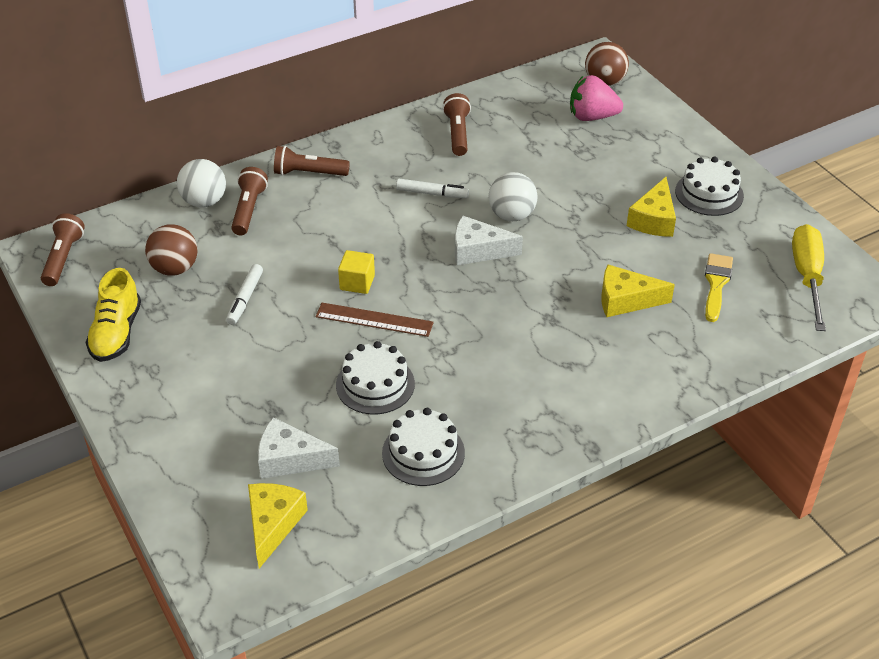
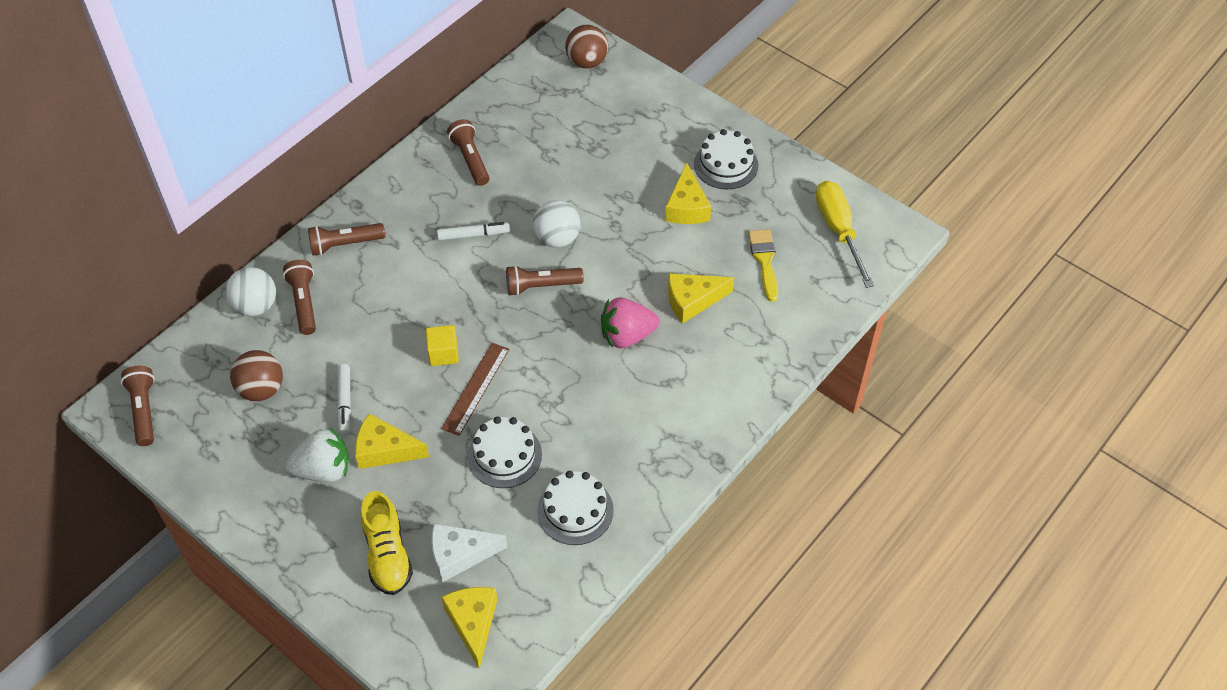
camera: 20 degrees left, 10 degrees up
(116, 333) = (237, 476): yellow shoe -> yellow shoe (387, 554)
(197, 349) = (324, 470): none -> white strawberry
(262, 348) = (385, 450): none -> yellow cheese
(374, 320) = (476, 388): brown ruler -> brown ruler turned 60 degrees counterclockwise
(478, 250) = (541, 286): white cheese -> brown flashlight
(592, 117) = (590, 106): pink strawberry -> pink strawberry (627, 335)

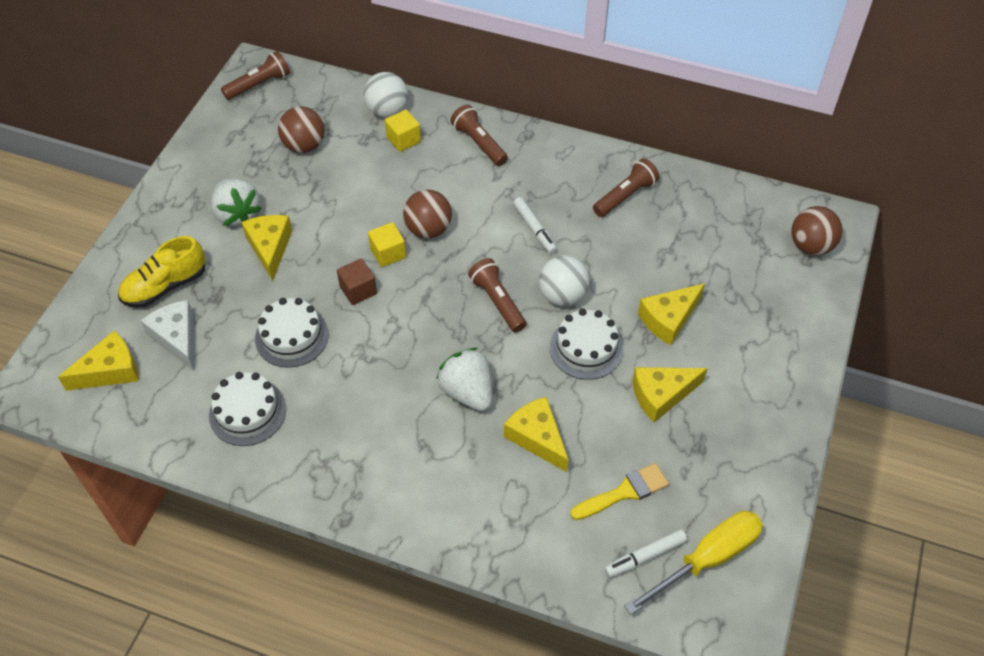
camera: 70 degrees right, 0 degrees up
(304, 303) = (403, 140): brown flashlight -> yellow cube
(345, 402) = (310, 203): white marker -> white marker (645, 556)
(431, 314) = (428, 229): none -> brown ball
(476, 388) = (358, 290): brown ruler -> brown cube
(615, 176) = (668, 319): none -> yellow cheese
(627, 335) = (467, 392): pink strawberry -> white strawberry
(726, 164) = (742, 415): white cake -> white cake (586, 348)

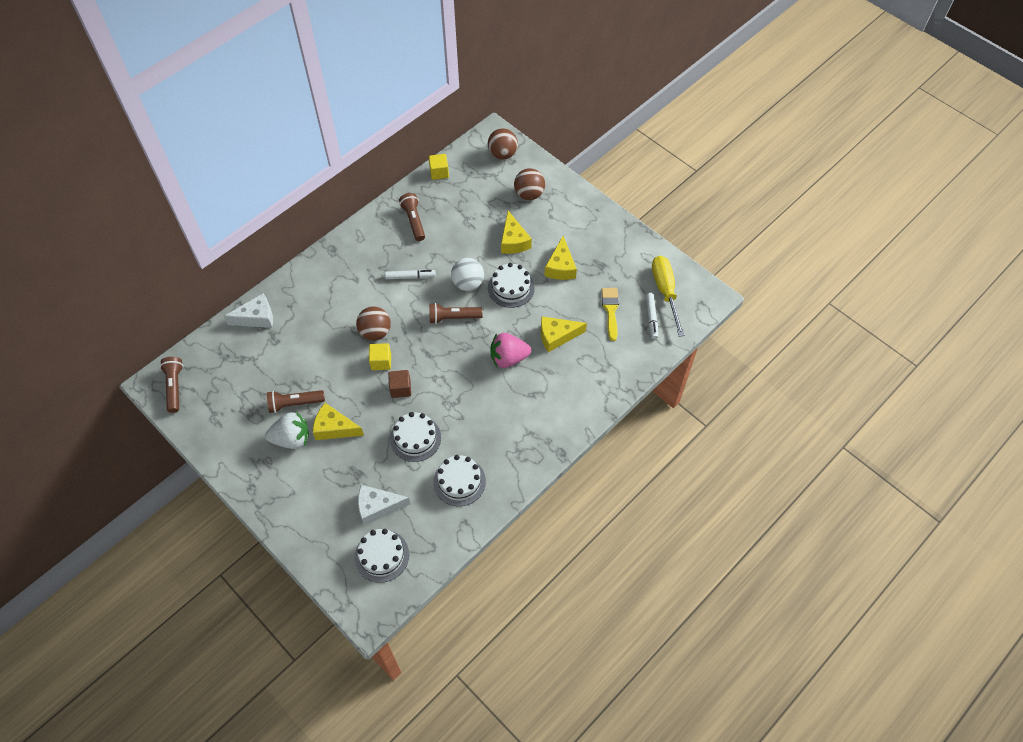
camera: 65 degrees left, 5 degrees up
(110, 371) = (381, 555): yellow cheese -> white cake
(165, 286) = (329, 502): yellow shoe -> none
(304, 145) = (255, 378): brown ball -> brown ball (529, 194)
(387, 111) = (256, 317): white ball -> white cheese
(403, 140) = (289, 318): yellow cube -> yellow cube (439, 172)
(467, 392) = (508, 358): white strawberry -> pink strawberry
(479, 143) = (321, 277): brown flashlight -> brown flashlight (295, 404)

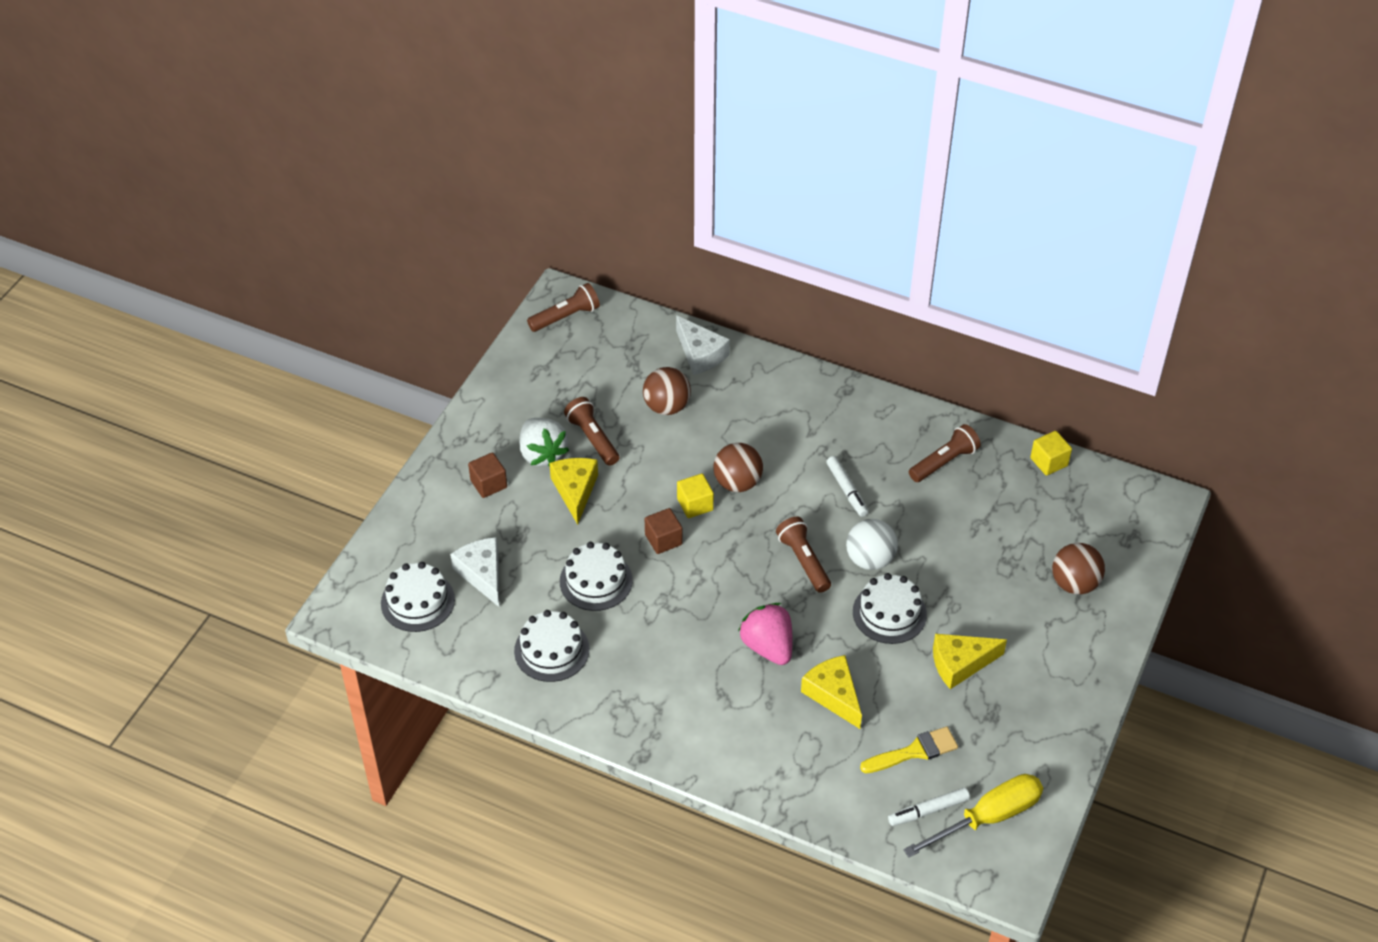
camera: 70 degrees right, 10 degrees down
(301, 480) = (488, 484): none -> brown cube
(502, 154) = (1131, 527): brown ball -> brown ball (667, 407)
(513, 241) = (975, 590): yellow cheese -> none

